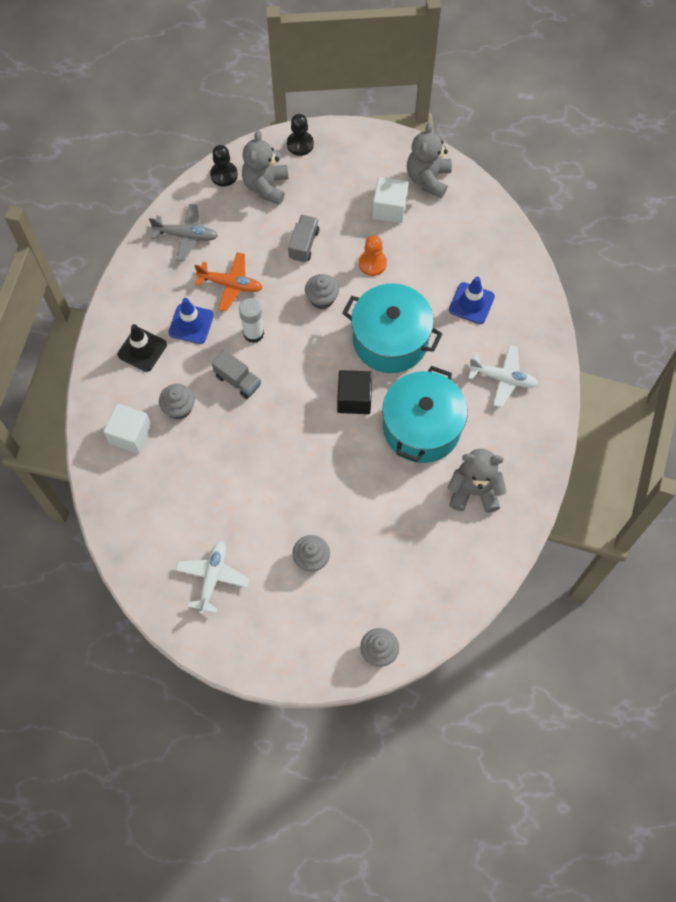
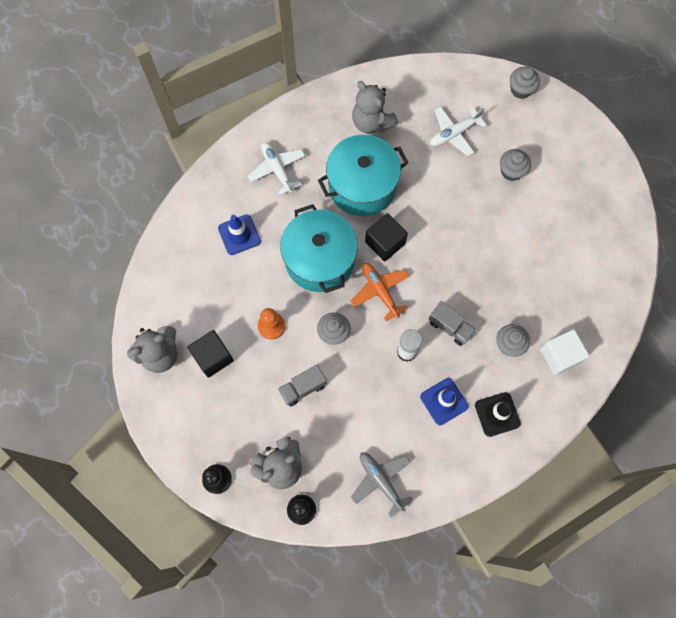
camera: 135 degrees left, 5 degrees up
(212, 578) = (584, 213): white plane -> white plane (454, 133)
(230, 284) = (386, 406): orange plane -> orange plane (380, 291)
(238, 380) = (450, 327): grey truck -> grey truck turned 135 degrees clockwise
(389, 208) = (213, 357): white cube -> black cube

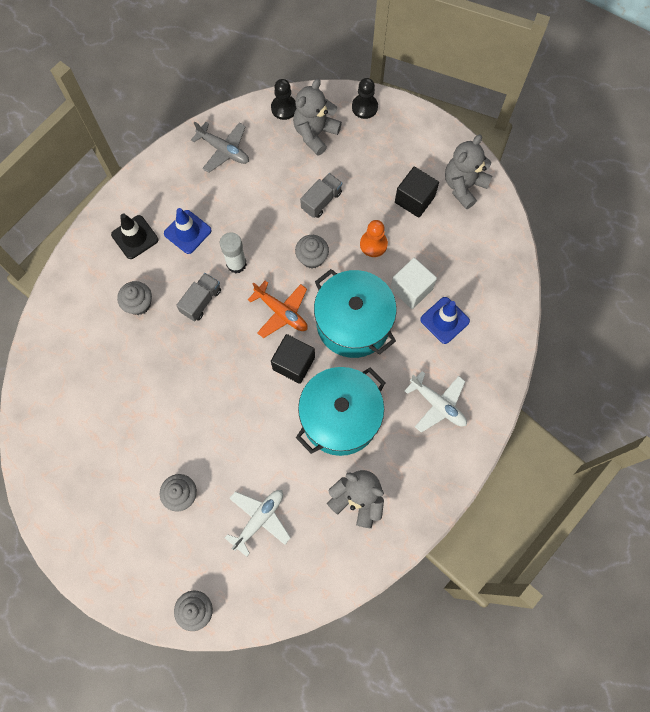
camera: 160 degrees right, 0 degrees up
(450, 327) = (201, 301): grey truck -> grey truck turned 105 degrees clockwise
(559, 356) = (86, 310): white cube -> white cube (411, 289)

